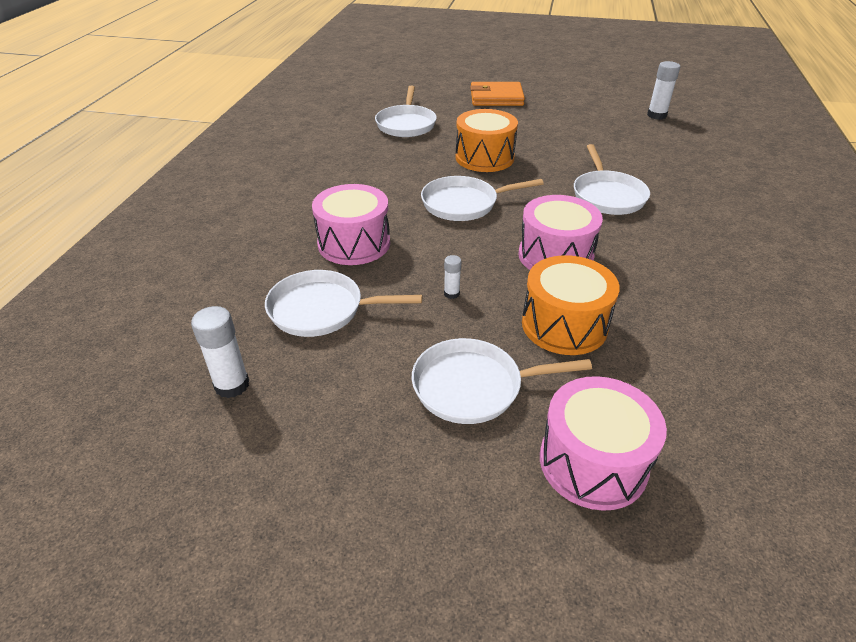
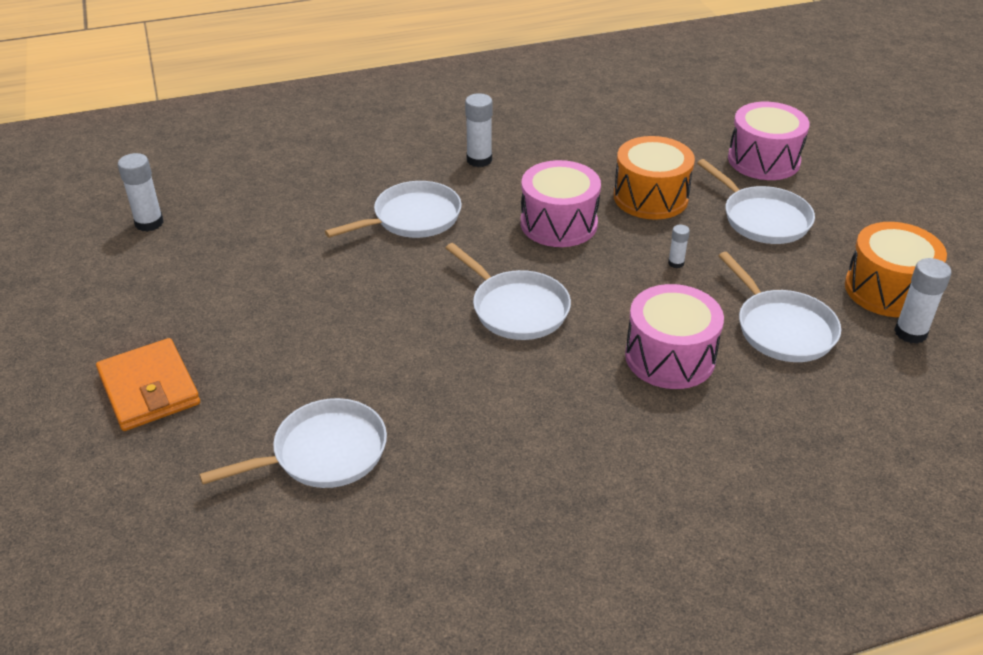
camera: 120 degrees left, 0 degrees up
(484, 158) = (385, 330): orange drum -> orange drum (887, 290)
(688, 249) = (479, 160): none -> white glue stick

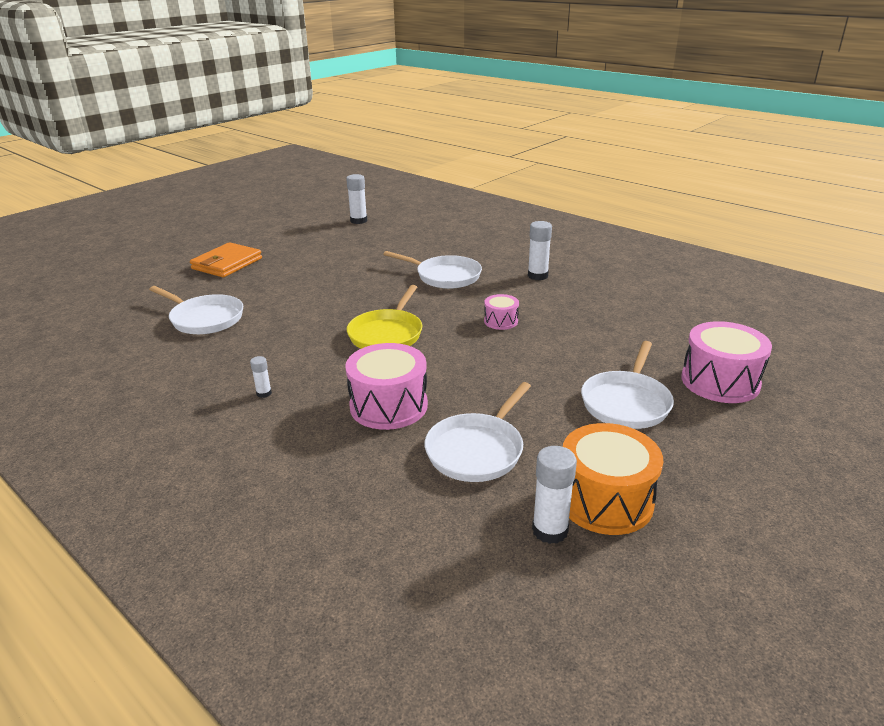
camera: 60 degrees right, 10 degrees down
(516, 308) = (387, 334): white pan -> yellow pan
(558, 223) = (501, 321): pink drum -> pink drum, size x0.53
(650, 197) = (583, 345): orange drum -> none
(676, 263) = (510, 378): white glue stick -> white glue stick (264, 393)

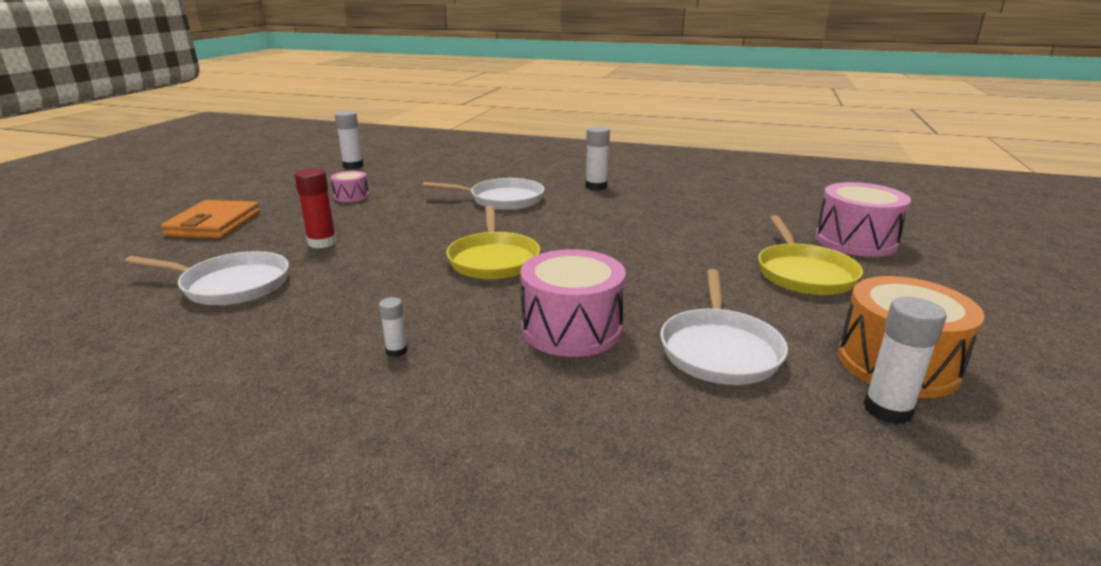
camera: 25 degrees left, 5 degrees down
(283, 294) = (322, 242): none -> red glue stick
(501, 321) = (604, 228): pink drum -> pink drum (351, 196)
(626, 402) = (803, 273): white pan -> yellow pan

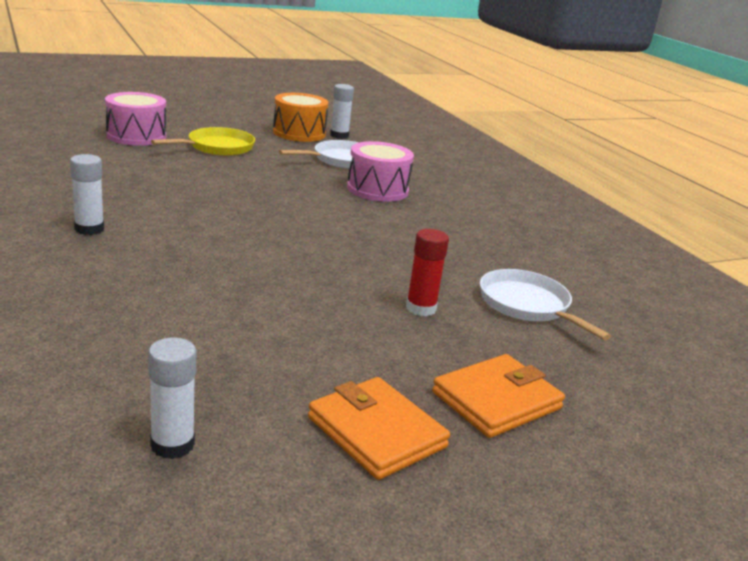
camera: 135 degrees left, 0 degrees up
(273, 193) = (376, 432): none -> orange wallet
(351, 196) = (301, 360): pink drum -> none
(396, 351) = (470, 222): white glue stick -> none
(493, 259) = (334, 229): yellow pan -> none
(502, 200) = (194, 264): white pan -> none

